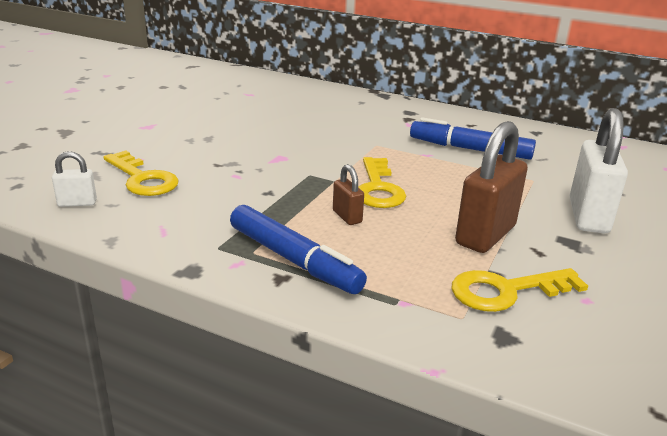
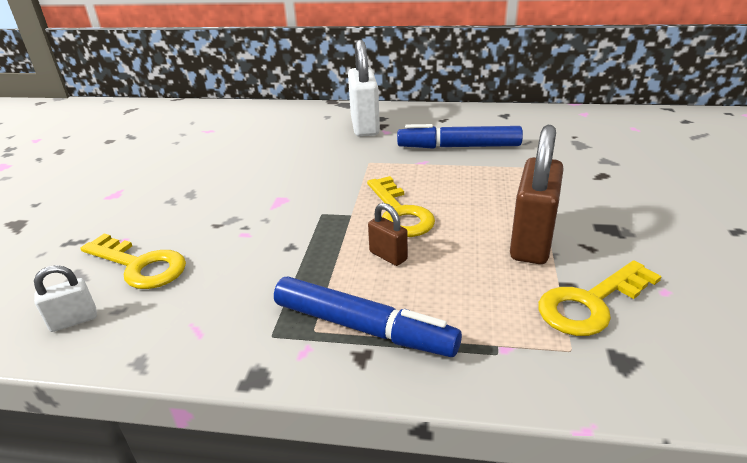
camera: 15 degrees left, 5 degrees up
(588, 216) = (605, 195): white padlock -> white padlock (364, 126)

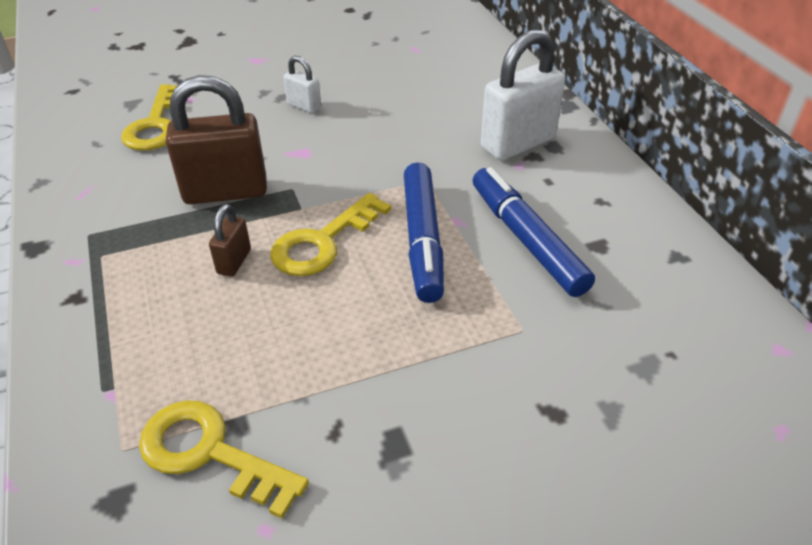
camera: 60 degrees right, 10 degrees up
(74, 320) = (77, 130): white padlock -> white padlock (304, 106)
(363, 328) = (112, 285): blue marker -> blue marker (422, 240)
(531, 242) = (318, 370): brown padlock -> brown padlock (225, 192)

